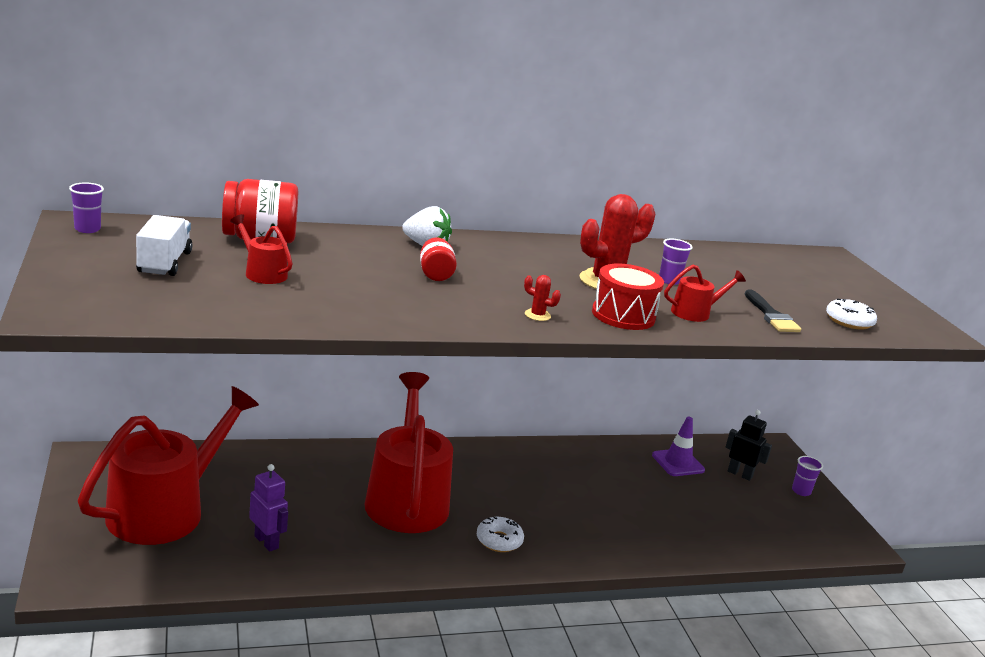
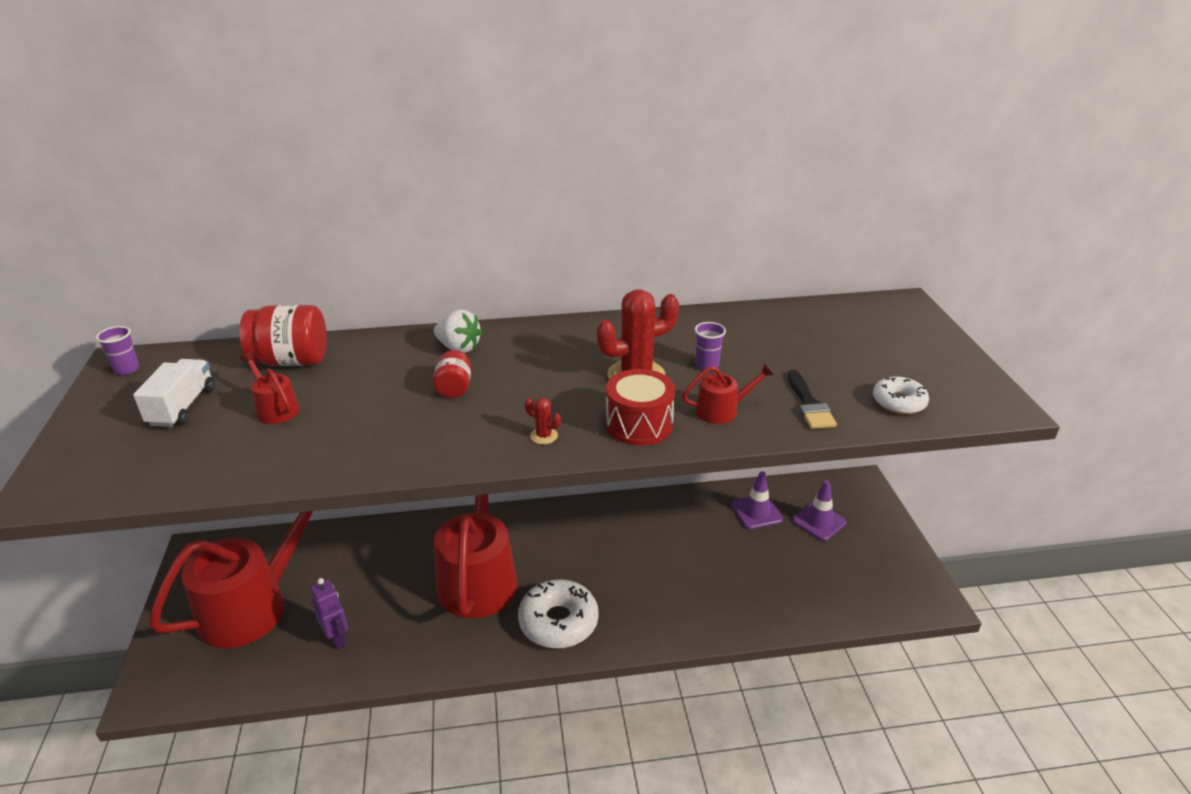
camera: 10 degrees right, 10 degrees up
(499, 540) = (558, 622): white donut -> white donut, size x1.75
(740, 474) = (819, 521): black robot -> purple traffic cone
(801, 491) = (880, 538): purple cup -> none

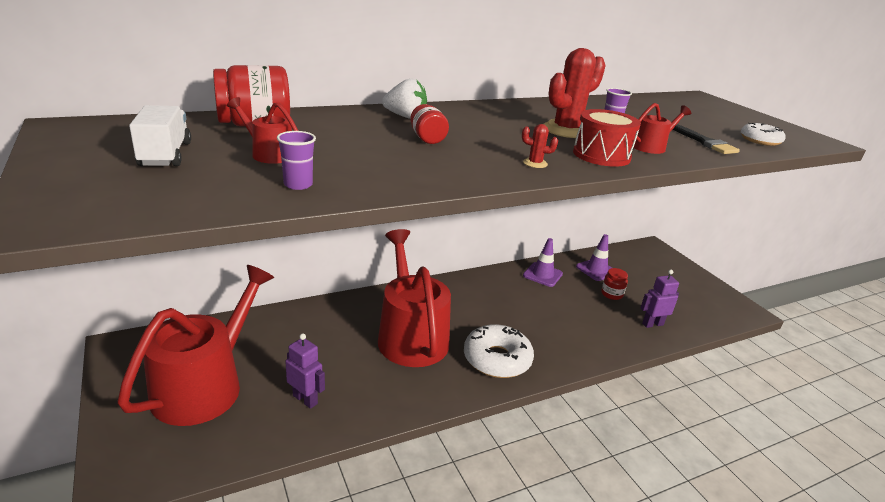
camera: 20 degrees left, 5 degrees down
(127, 369) = (76, 131): purple cup -> purple cup (298, 184)
(755, 551) = (611, 294): none -> red jar
(782, 602) = (652, 324): none -> purple robot
(819, 521) = (641, 272): purple traffic cone -> purple traffic cone (542, 275)

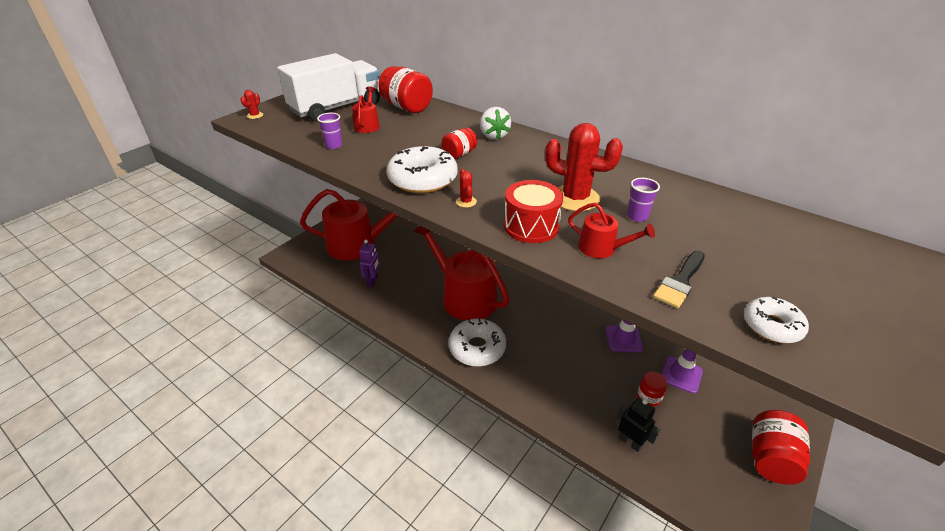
camera: 65 degrees right, 10 degrees up
(52, 212) = (255, 115): none -> red cactus
(165, 154) = (336, 107): white truck -> white truck, size x1.83
(411, 336) = (464, 297): red watering can -> red watering can turned 90 degrees counterclockwise
(465, 166) = (423, 179): none -> white donut
(652, 324) = (630, 442): purple robot -> black robot
(685, 276) = (770, 458): none -> red jar

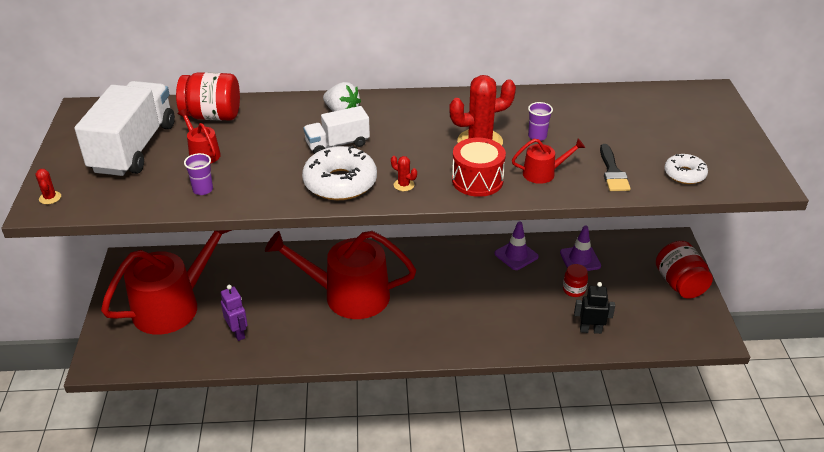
camera: 40 degrees left, 0 degrees up
(459, 154) = (337, 144): red jar -> white truck
(477, 348) = (409, 333): white donut -> none

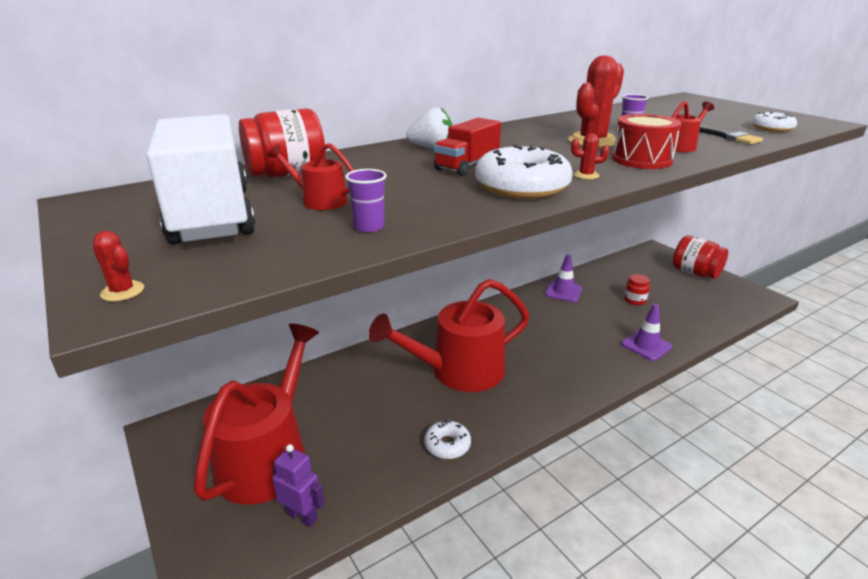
camera: 30 degrees left, 10 degrees down
(238, 333) = (377, 453): purple robot -> purple robot (302, 516)
(287, 347) = (447, 445): none -> white donut
(337, 144) = (467, 166): white truck -> red truck
(580, 259) = (611, 279): purple traffic cone -> purple traffic cone (646, 345)
(590, 330) = (683, 323): black robot -> none

